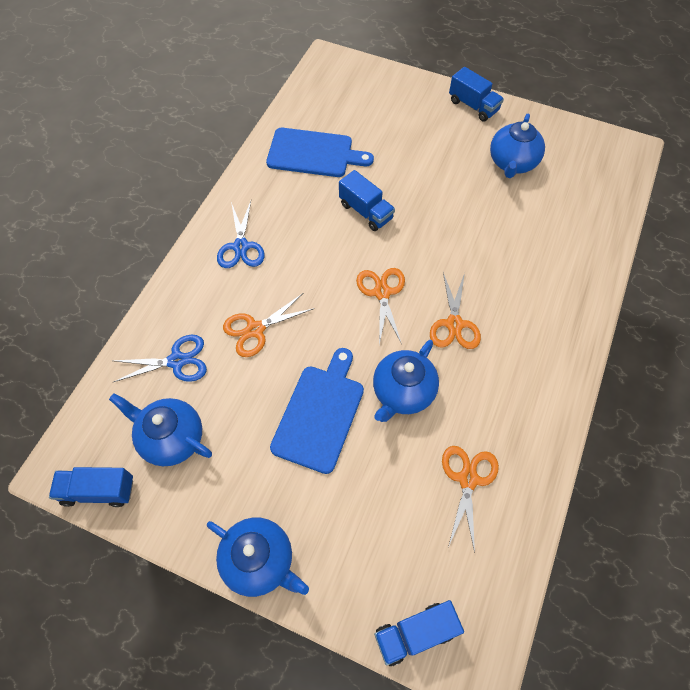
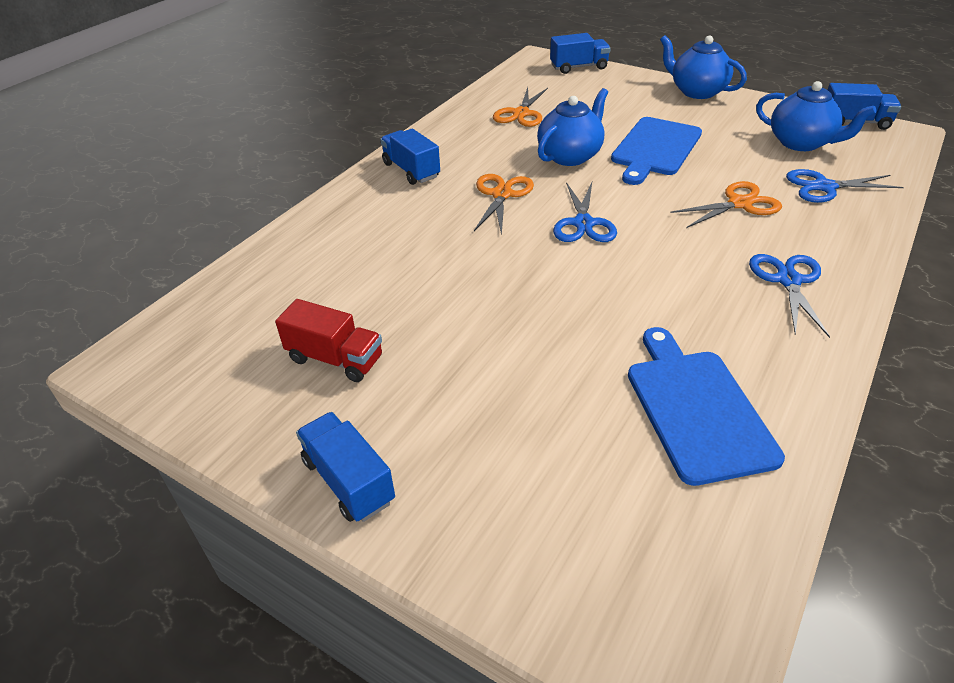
camera: 170 degrees left, 20 degrees down
(313, 153) = (696, 409): blue cutting board -> blue cutting board turned 60 degrees clockwise
(366, 211) = (599, 309): blue truck -> blue truck (411, 170)
(382, 293) = (583, 223): orange scissors -> blue scissors
(512, 163) = (335, 359): blue teapot -> red truck

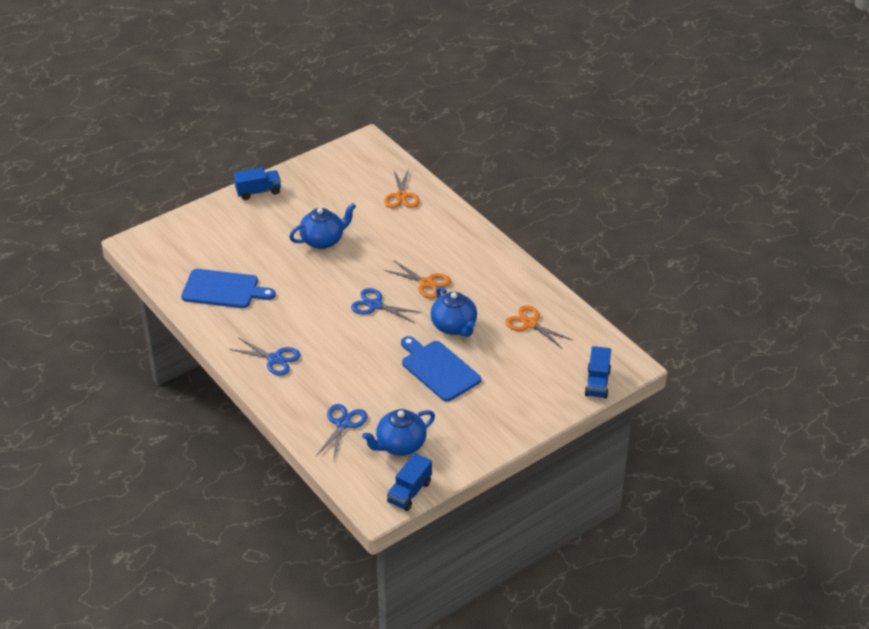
camera: 110 degrees right, 0 degrees up
(335, 359) = (327, 198): red truck -> none
(411, 170) = (479, 254): blue truck -> none
(696, 91) = (511, 431): blue teapot -> blue teapot (323, 240)
(739, 204) = (351, 376): orange scissors -> orange scissors (401, 196)

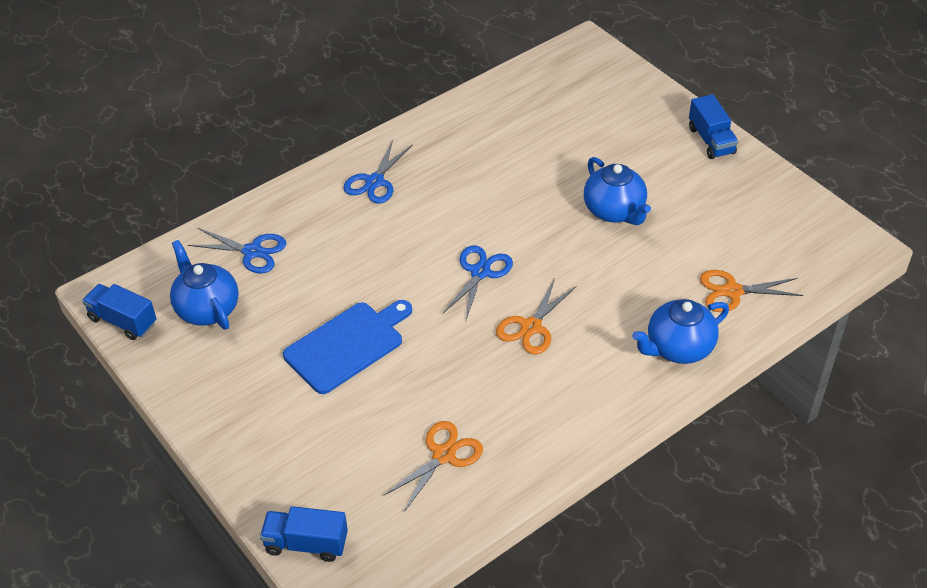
camera: 90 degrees right, 5 degrees up
(223, 289) = (505, 126): blue cutting board -> none
(454, 327) = (436, 361): blue teapot -> blue teapot (678, 348)

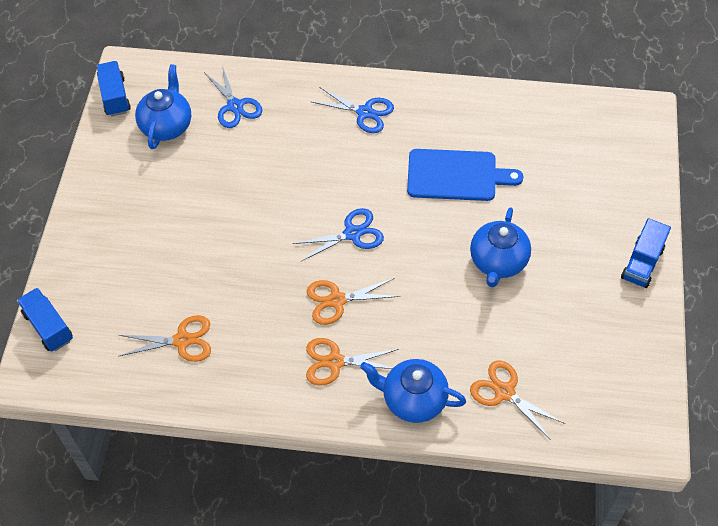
camera: 45 degrees right, 10 degrees up
(347, 345) = (214, 217): blue cutting board -> blue cutting board (456, 175)
(374, 182) = (365, 112): blue scissors -> blue scissors turned 135 degrees counterclockwise
(587, 370) = (335, 362): none -> orange scissors

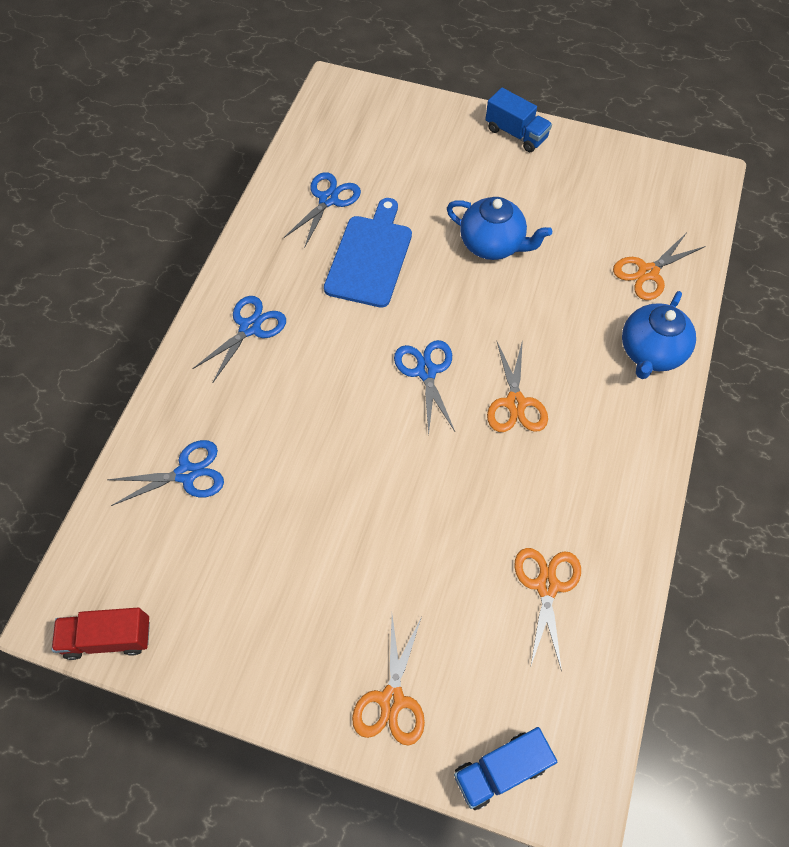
camera: 80 degrees left, 5 degrees up
(115, 97) = (108, 638): blue truck -> red truck
(167, 126) = (190, 567): blue teapot -> none
(335, 362) = (596, 418): orange scissors -> orange scissors (391, 700)
(509, 135) = (328, 200): none -> blue scissors

